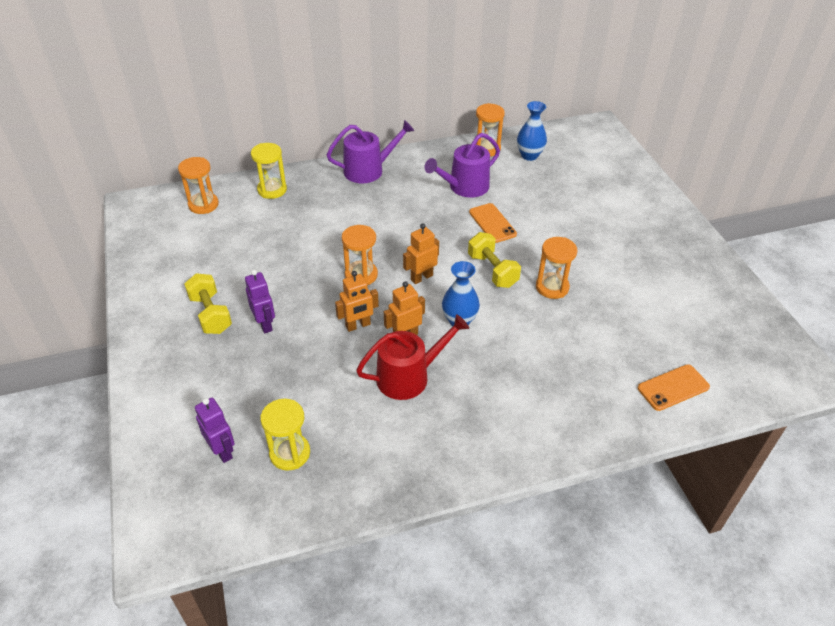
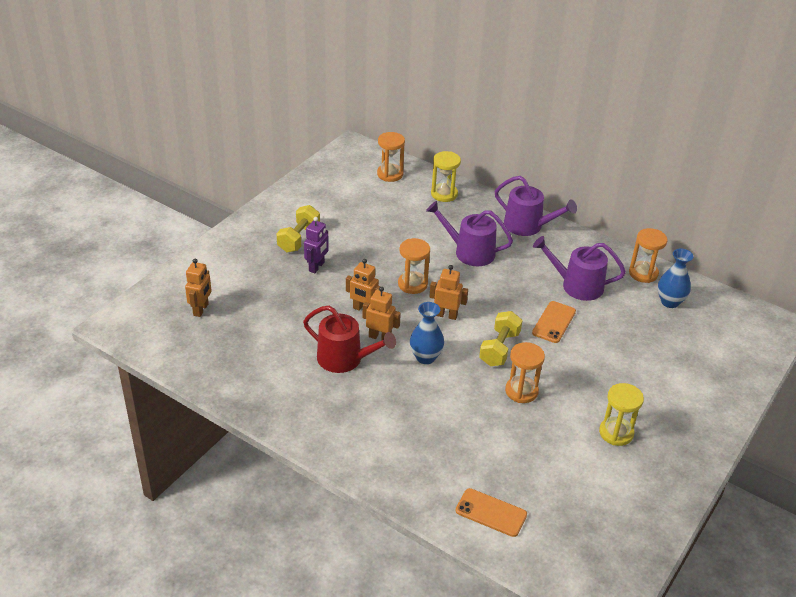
camera: 50 degrees right, 5 degrees down
(222, 451) = (201, 309): purple robot -> orange robot
(290, 453) = (227, 339): yellow hourglass -> yellow hourglass (616, 433)
(361, 218) = (469, 252): none -> purple watering can

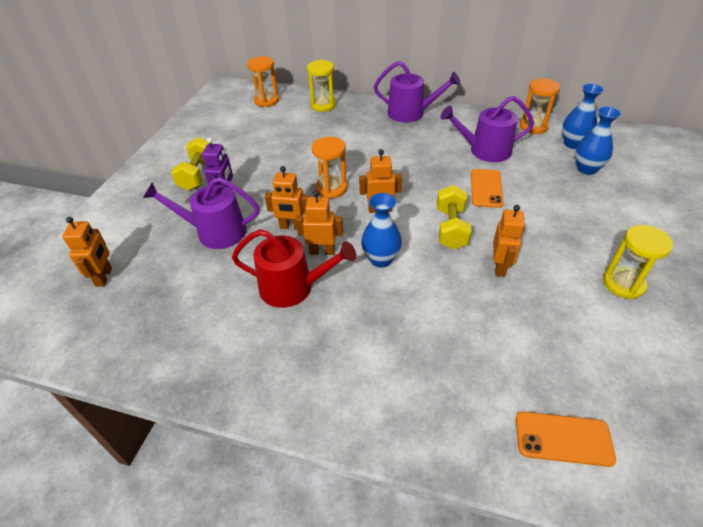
camera: 15 degrees left, 5 degrees up
(469, 252) = (371, 146): purple watering can -> purple watering can (215, 232)
(521, 391) = (500, 267): orange hourglass -> orange robot
(663, 330) = (586, 169): none -> blue vase

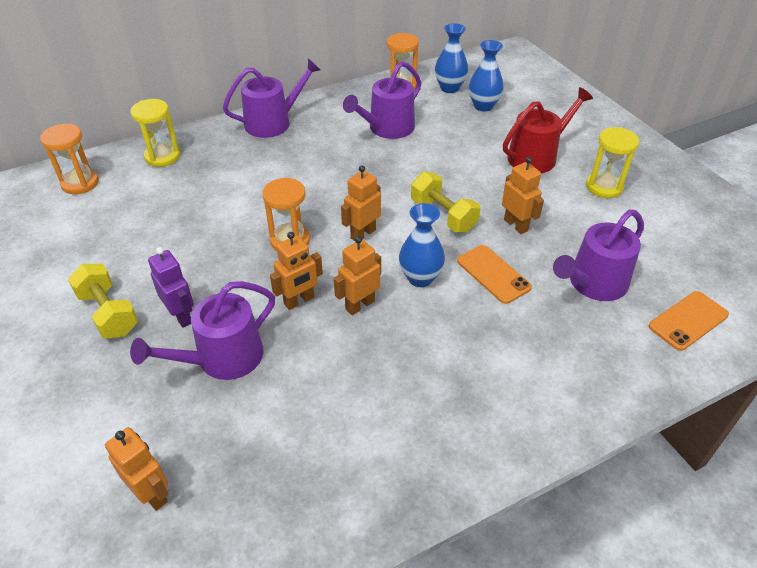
camera: 45 degrees left, 0 degrees up
(293, 287) = (376, 355): red watering can -> red watering can (536, 156)
(486, 188) = (428, 163): orange phone -> orange phone (493, 274)
(510, 349) = (593, 283): none -> purple watering can

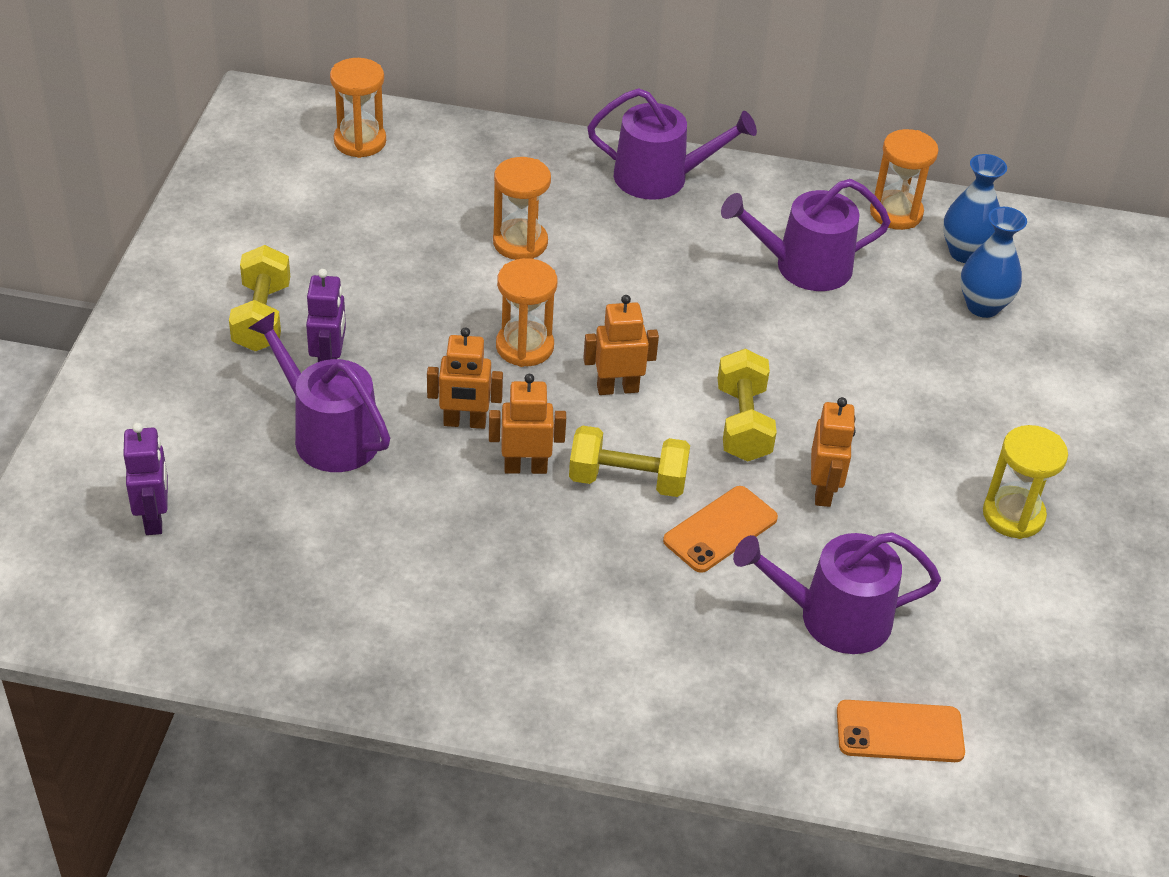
camera: 35 degrees right, 0 degrees up
(152, 493) = (154, 518): orange robot -> purple robot
(162, 157) = (481, 155): yellow hourglass -> none
(223, 358) = (329, 434): purple watering can -> purple watering can turned 45 degrees clockwise
(231, 189) = (520, 243): none -> orange hourglass
(420, 278) = (627, 480): blue vase -> yellow dumbbell
(493, 274) = (720, 529): orange phone -> orange phone turned 45 degrees clockwise
(536, 156) = (969, 420): red watering can -> none

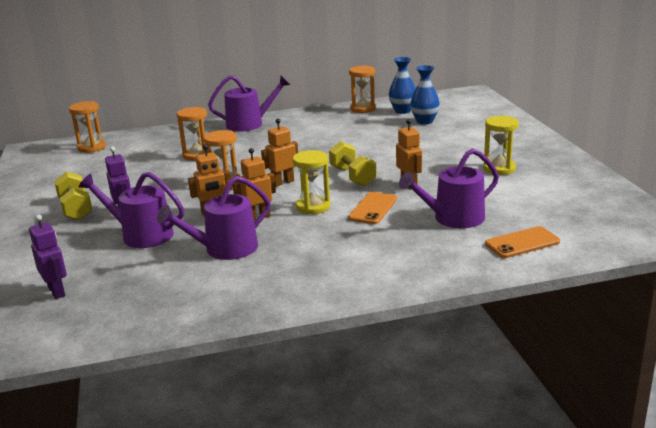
camera: 20 degrees left, 20 degrees down
(627, 480) = (313, 207): yellow dumbbell -> yellow hourglass
(804, 266) = (337, 130): purple watering can -> purple watering can (225, 249)

